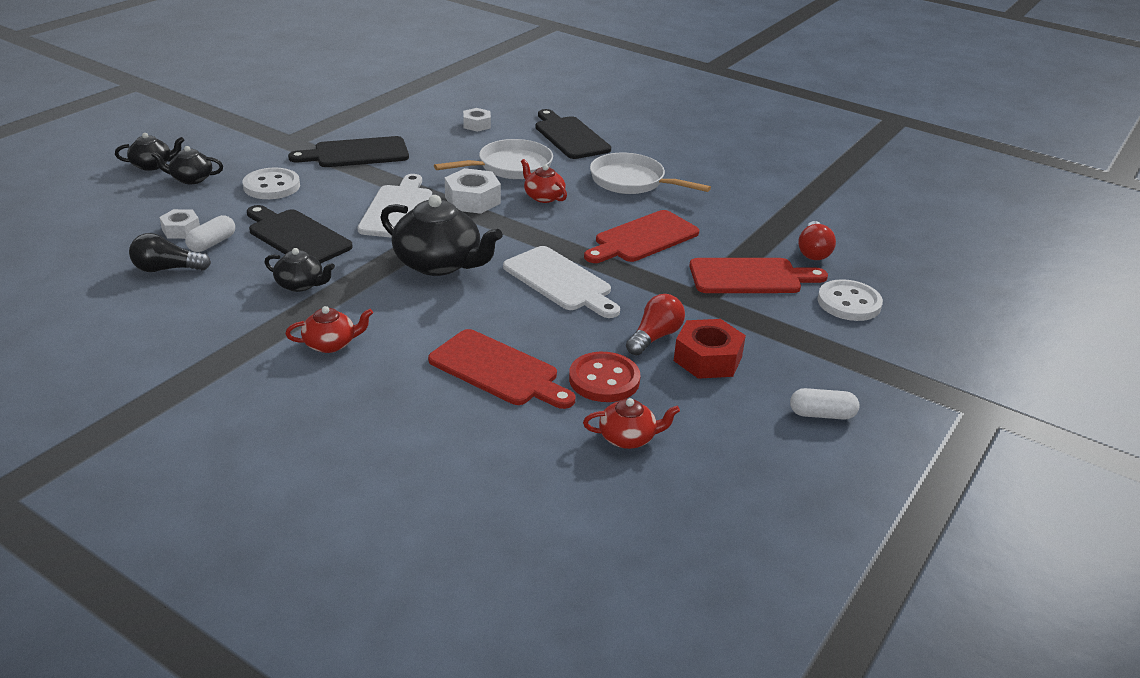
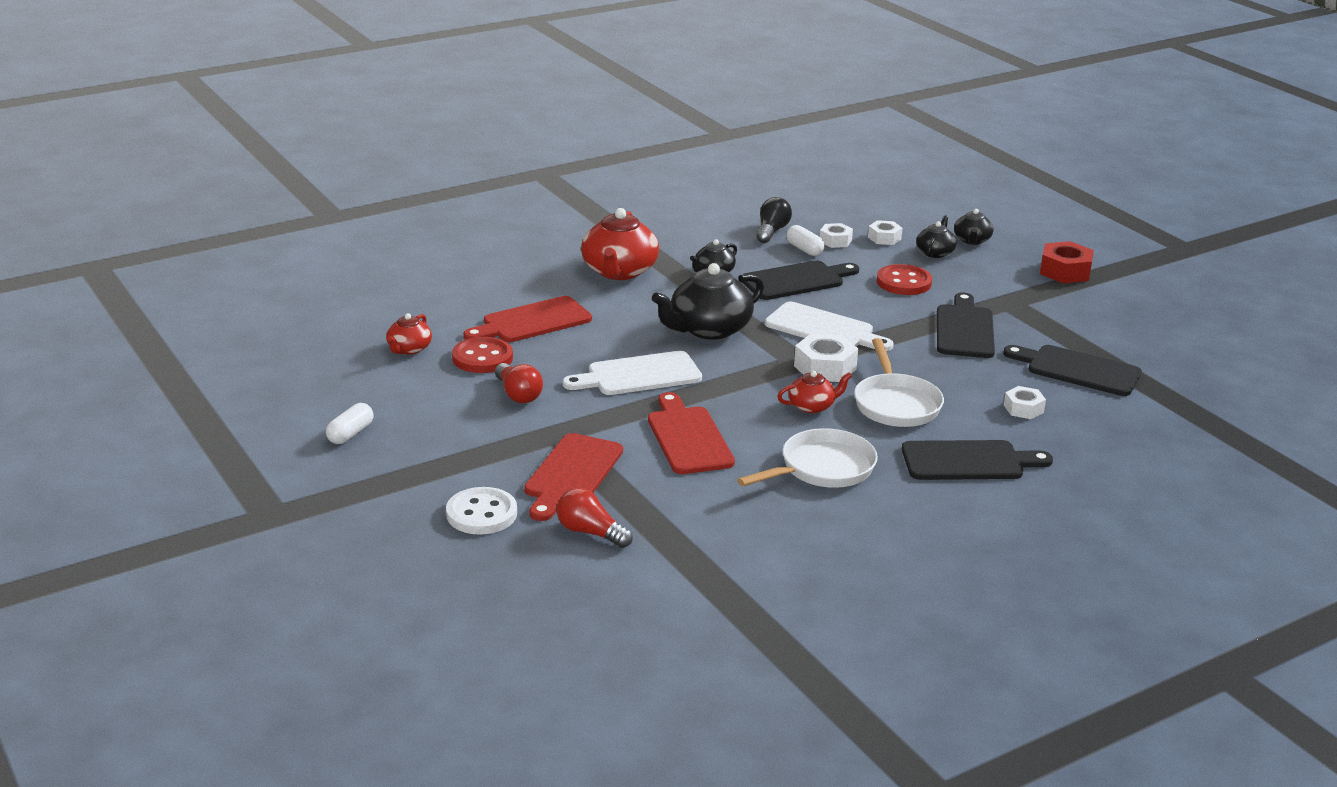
camera: 115 degrees right, 5 degrees down
(163, 206) = (884, 238): none -> white nut
(271, 186) = (903, 282): white button -> red button
(331, 344) = (619, 271): red teapot -> red teapot, size x1.89
(399, 111) = (1078, 370): none -> black cutting board
(707, 359) = (467, 408): red nut -> red nut (1065, 271)

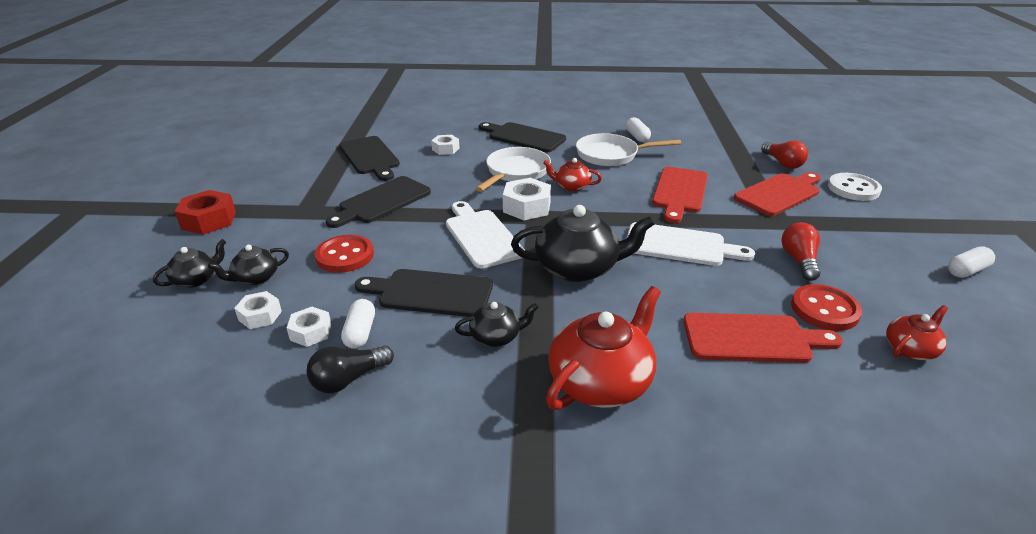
camera: 145 degrees left, 5 degrees up
(826, 517) = (637, 137): none -> white capsule

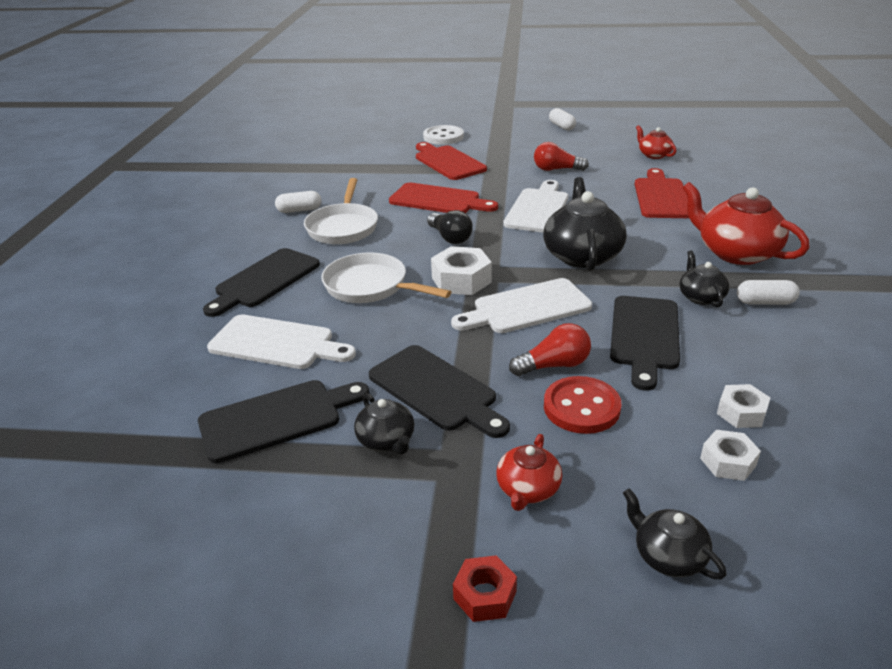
camera: 85 degrees left, 0 degrees up
(209, 220) = (484, 595): red nut -> red nut, size x0.62
(255, 278) = (649, 485): black teapot -> black teapot (386, 440)
(348, 379) = (799, 376): black light bulb -> black light bulb (450, 237)
(360, 332) = (727, 376): white capsule -> white capsule (765, 302)
(445, 149) = (277, 343): white nut -> white cutting board
(571, 186) = (415, 252): red teapot -> red teapot (528, 489)
(782, 163) = (389, 153): red light bulb -> red light bulb (554, 365)
(824, 309) = (619, 171): red button -> none

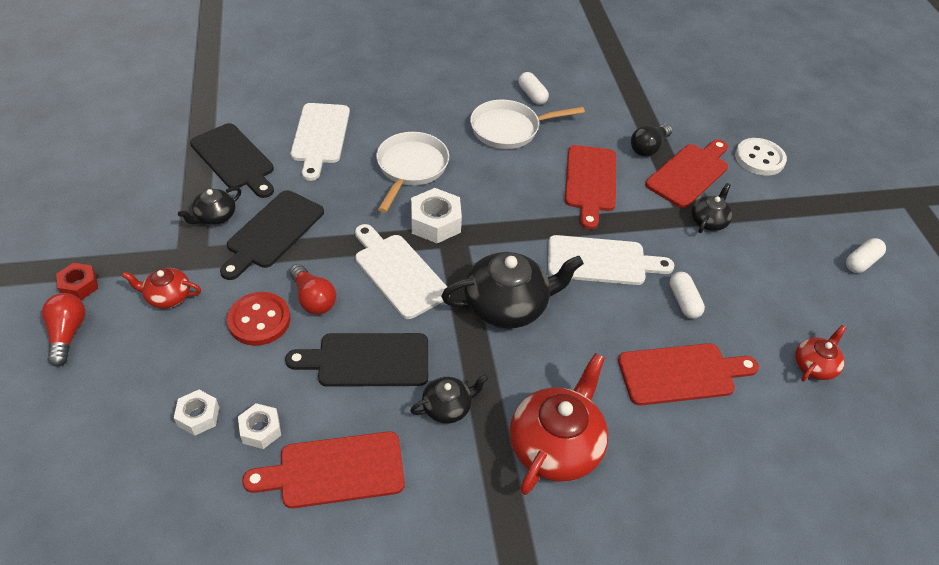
camera: 70 degrees right, 15 degrees up
(264, 280) = (405, 107): black cutting board -> none
(450, 237) = (513, 203): black light bulb -> black light bulb (648, 148)
(556, 169) = (715, 268): red light bulb -> red light bulb (68, 334)
(668, 555) = (105, 376): black teapot -> black teapot (708, 221)
(765, 302) = (449, 465): white capsule -> white capsule (683, 301)
(784, 366) = (334, 471): none -> red cutting board

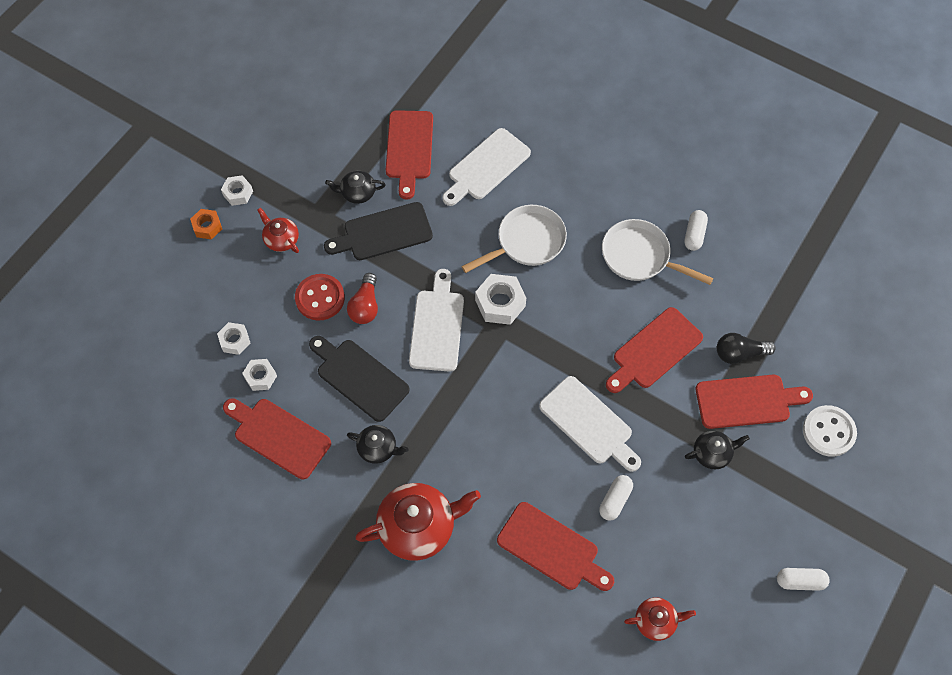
camera: 45 degrees right, 15 degrees up
(68, 334) = (207, 227): red light bulb -> orange nut
(79, 285) = (238, 193): red nut -> white nut
(234, 159) = (409, 149): black cutting board -> red cutting board
(507, 305) = (485, 407): black teapot -> none

